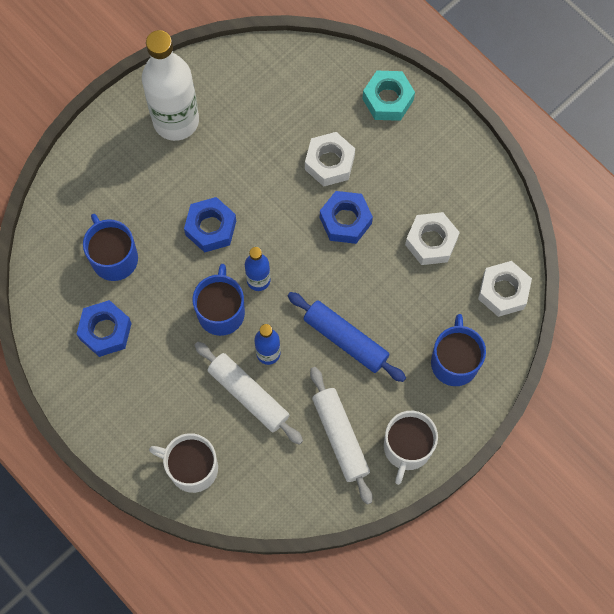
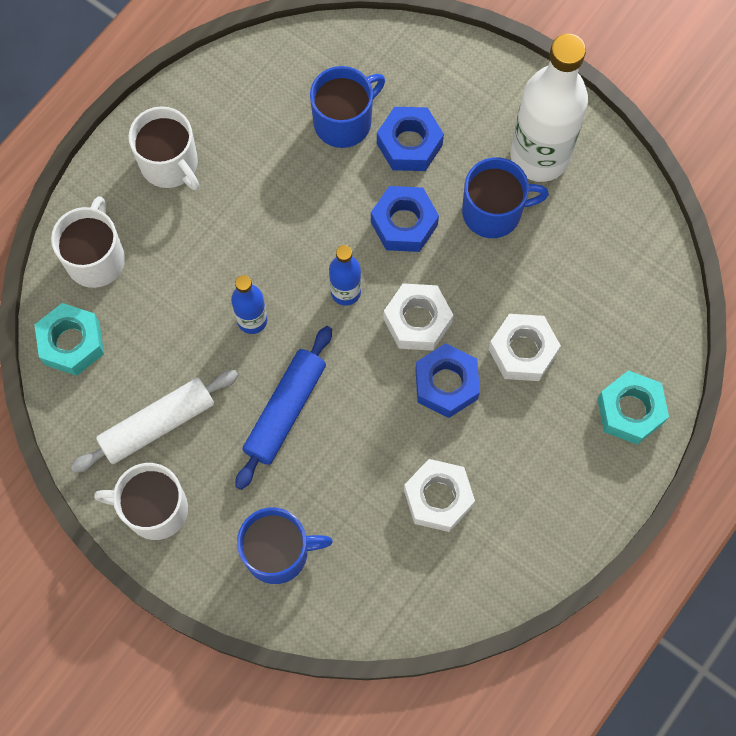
camera: 80 degrees right, 0 degrees up
(105, 331) = (250, 130): blue nut -> blue nut (409, 144)
(121, 398) = (170, 164): none -> white mug
(221, 311) = (297, 255): blue mug -> blue mug (493, 211)
(248, 395) = (195, 307): white rolling pin -> none
(261, 495) = (72, 343): none -> turquoise nut
(503, 291) = (386, 603): white nut -> white nut (417, 321)

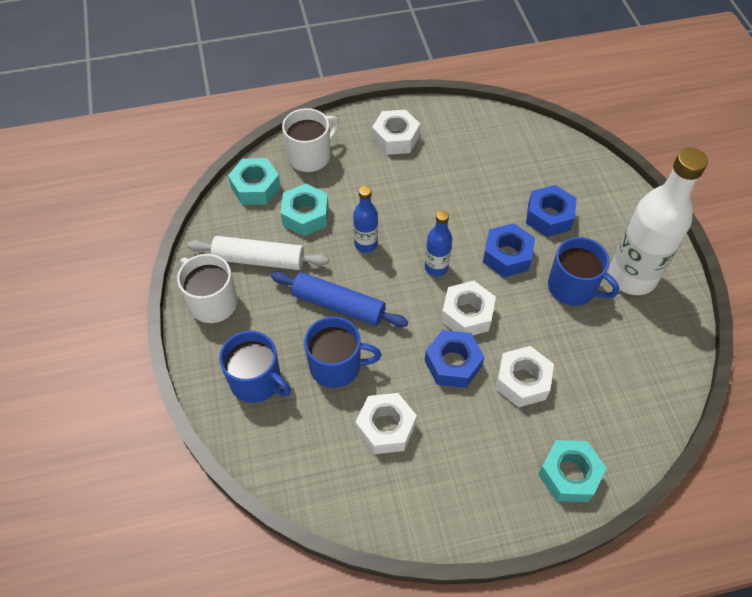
camera: 40 degrees right, 15 degrees down
(158, 335) = (305, 215): none -> turquoise nut
(170, 164) = (395, 138): white mug -> white nut
(285, 410) = (338, 305): blue rolling pin -> blue rolling pin turned 45 degrees clockwise
(344, 121) = (518, 180): blue mug -> blue mug (337, 366)

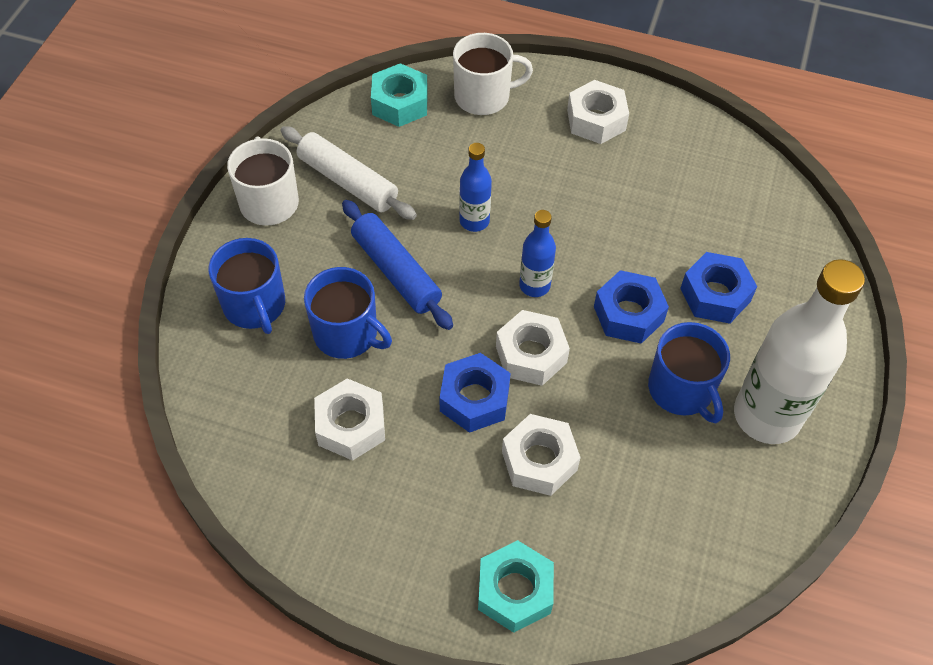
camera: 30 degrees right, 0 degrees up
(305, 215) = (431, 158): turquoise nut -> none

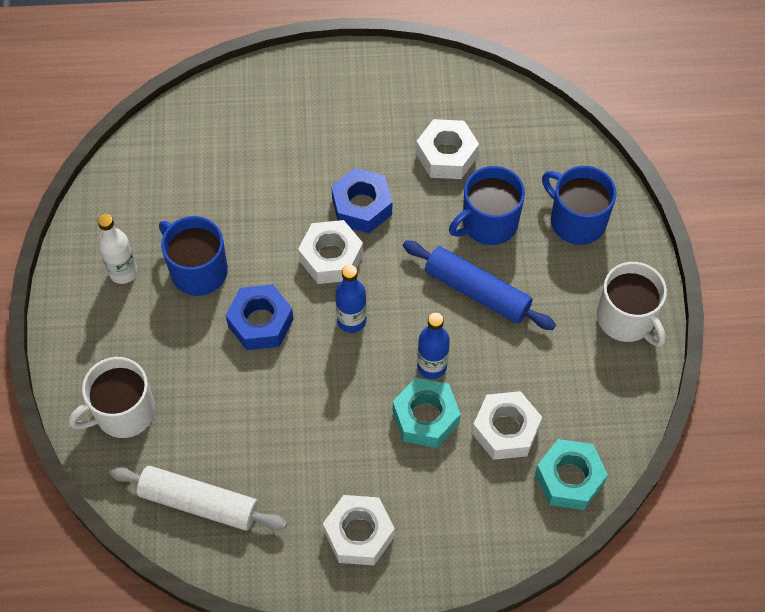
camera: 160 degrees right, 5 degrees up
(347, 182) = (568, 366): white rolling pin -> white rolling pin (199, 502)
(347, 334) = (488, 223): blue mug -> blue mug turned 45 degrees counterclockwise
(483, 96) = (488, 521): white mug -> white mug (123, 412)
(515, 591) = (279, 89): turquoise nut -> turquoise nut (425, 417)
(539, 460) = (294, 178): white nut -> white nut (505, 430)
(715, 295) = (188, 368): blue nut -> none
(766, 416) = (123, 272): white bottle -> white bottle, size x0.49

